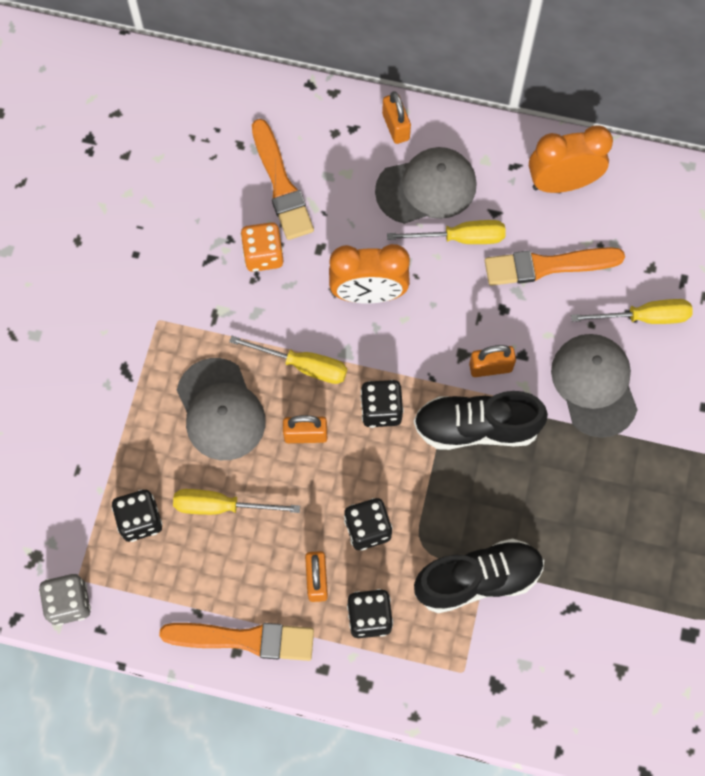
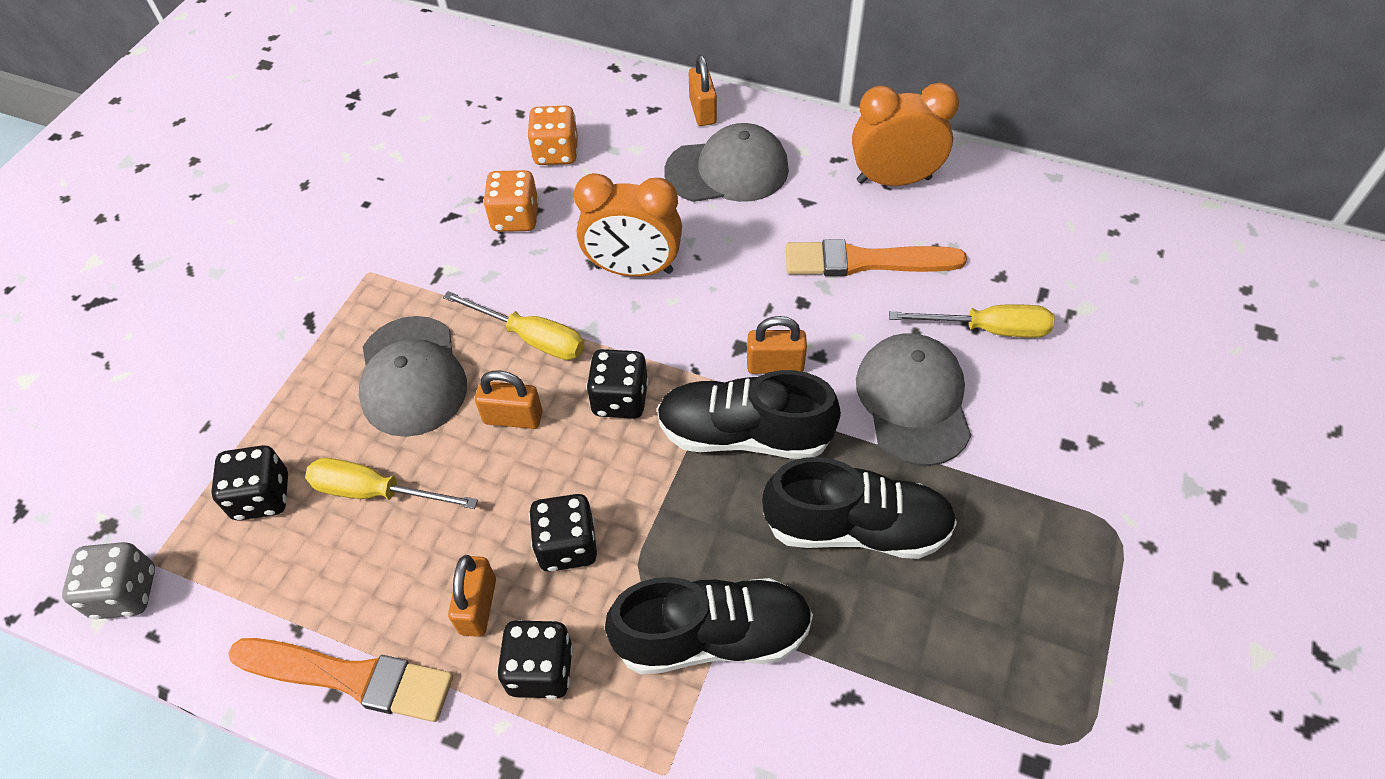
camera: 10 degrees right, 15 degrees down
(281, 185) = (556, 153): orange brush -> orange dice
(460, 238) = (759, 223): yellow screwdriver -> none
(563, 490) = (856, 528): none -> black shoe

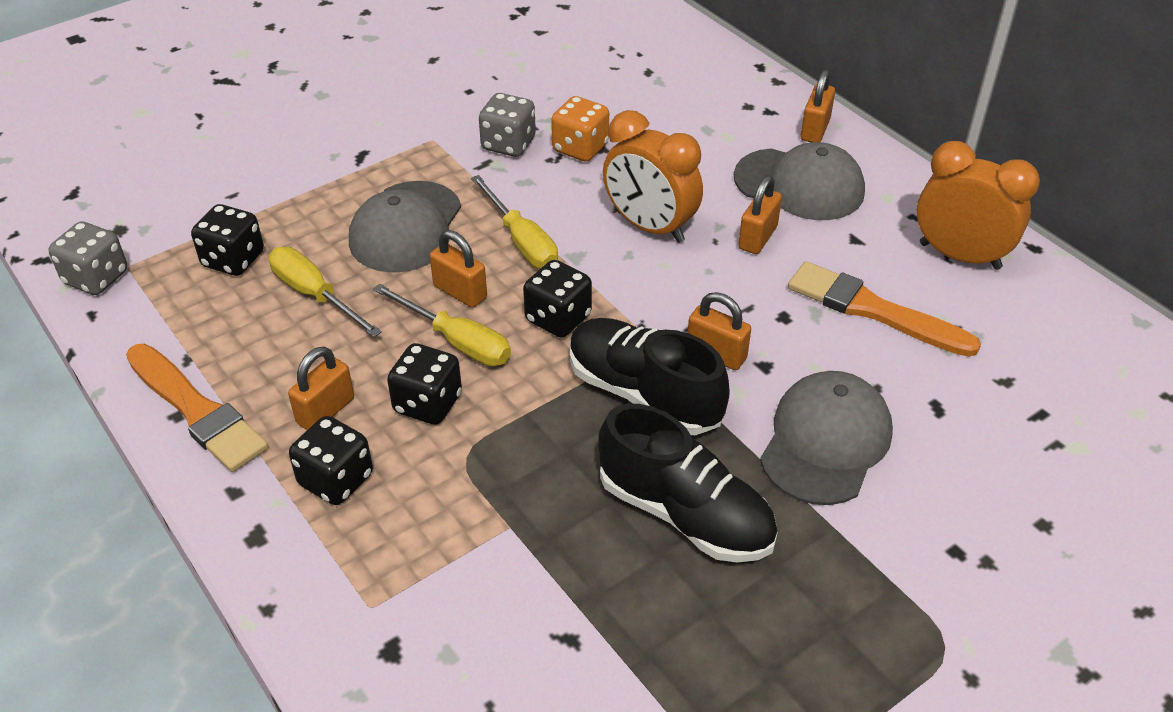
camera: 30 degrees right, 10 degrees down
(446, 244) = (508, 144): none -> grey dice
(556, 153) = (655, 113): orange dice -> none
(712, 636) = (490, 529): black shoe -> none
(729, 237) = (757, 238): none -> orange padlock
(987, 329) = (952, 418): yellow screwdriver -> yellow screwdriver (457, 342)

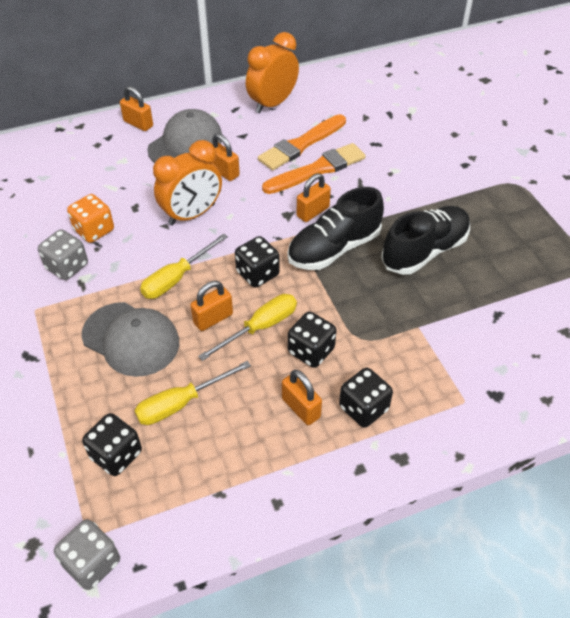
camera: 75 degrees left, 5 degrees up
(197, 410) = (277, 488): orange brush -> orange brush (317, 169)
(521, 241) = (176, 278): yellow screwdriver -> yellow screwdriver turned 150 degrees clockwise
(825, 441) = (388, 187): grey cap -> none

